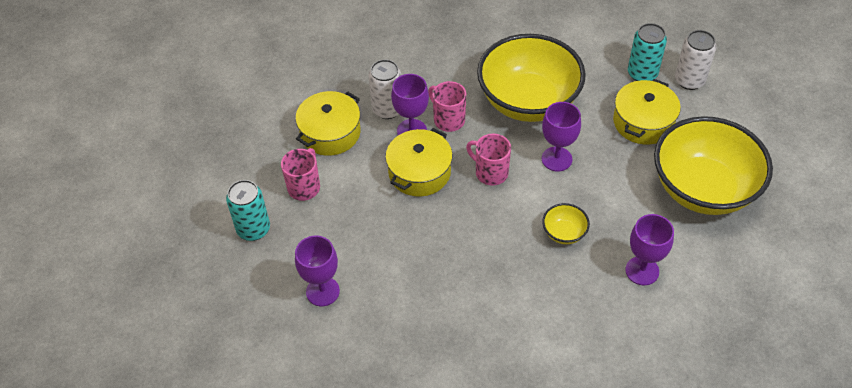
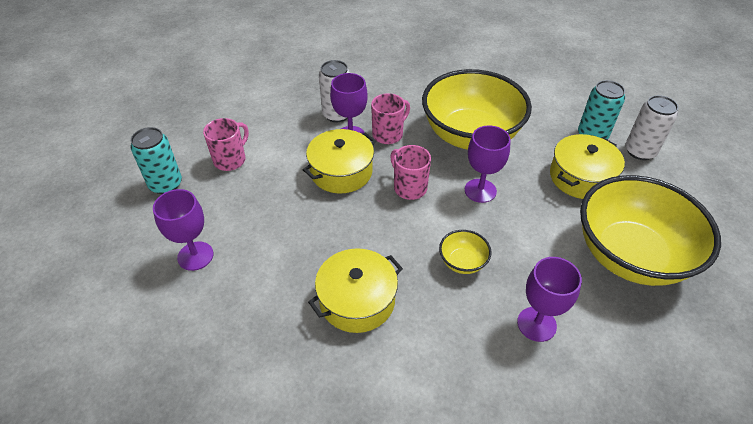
camera: 15 degrees right, 5 degrees down
(330, 133) = (277, 122): yellow pot -> yellow pot (357, 300)
(448, 120) = (388, 134): pink mug -> pink mug turned 75 degrees clockwise

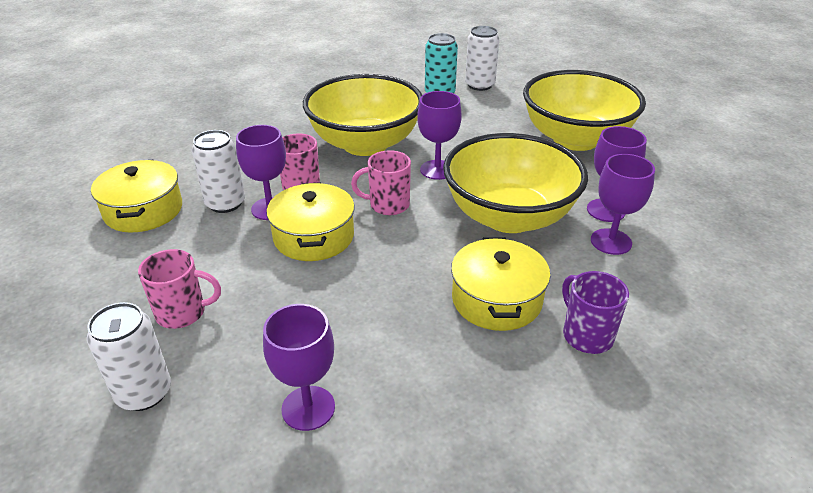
camera: 55 degrees left, 10 degrees down
(166, 184) = (144, 393): turquoise can -> white can
(230, 160) = (182, 313): pink mug -> pink mug turned 105 degrees clockwise
(360, 374) = (586, 335): none -> purple mug
(462, 262) = (509, 216): yellow bowl -> yellow bowl, size x2.49
(493, 345) = (611, 242): none -> purple goblet
(581, 177) = (477, 119): yellow pot -> yellow pot (143, 210)

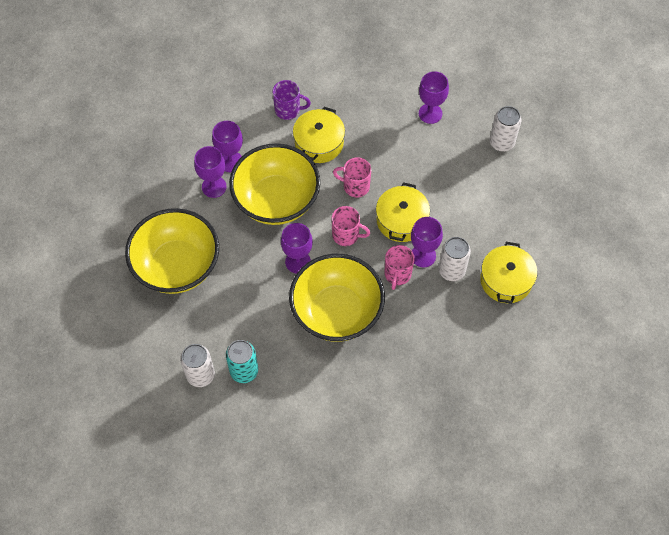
camera: 160 degrees left, 25 degrees up
(182, 313) = (483, 184): pink mug -> pink mug (355, 186)
(586, 335) = (288, 110): purple mug -> purple mug turned 75 degrees counterclockwise

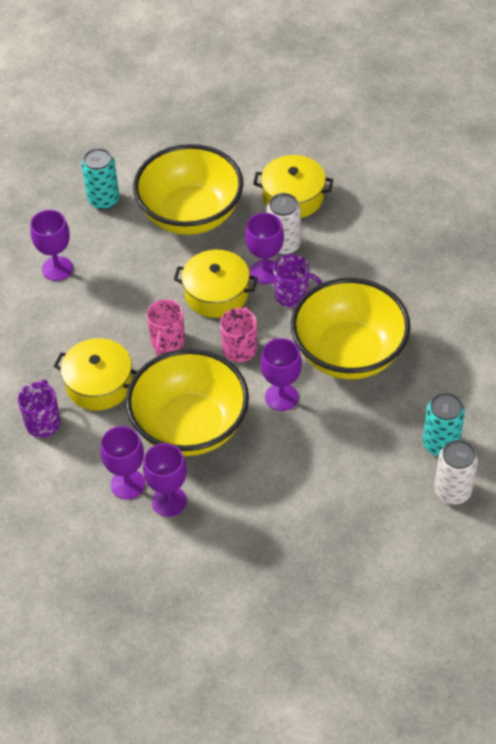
camera: 90 degrees left, 10 degrees down
(177, 266) = (297, 534): yellow bowl -> yellow bowl (190, 214)
(397, 274) = (292, 295): pink mug -> purple mug
(501, 142) = (103, 200): white can -> turquoise can

